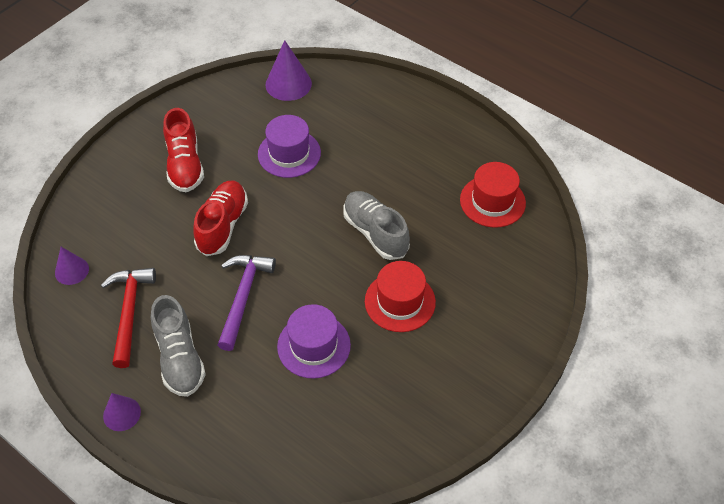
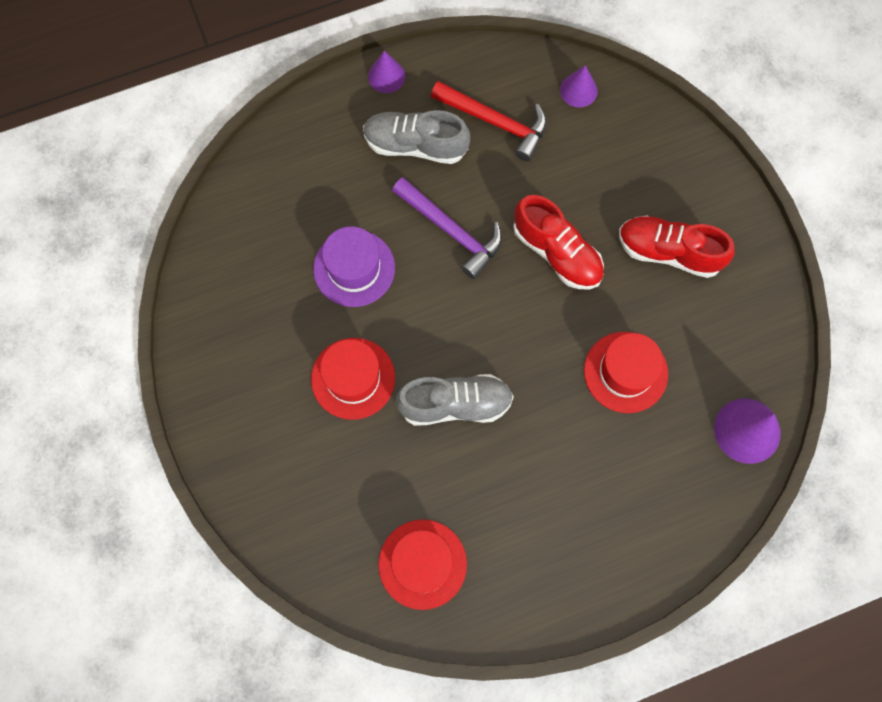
camera: 120 degrees right, 20 degrees up
(289, 153) = (625, 372): purple hat -> red hat

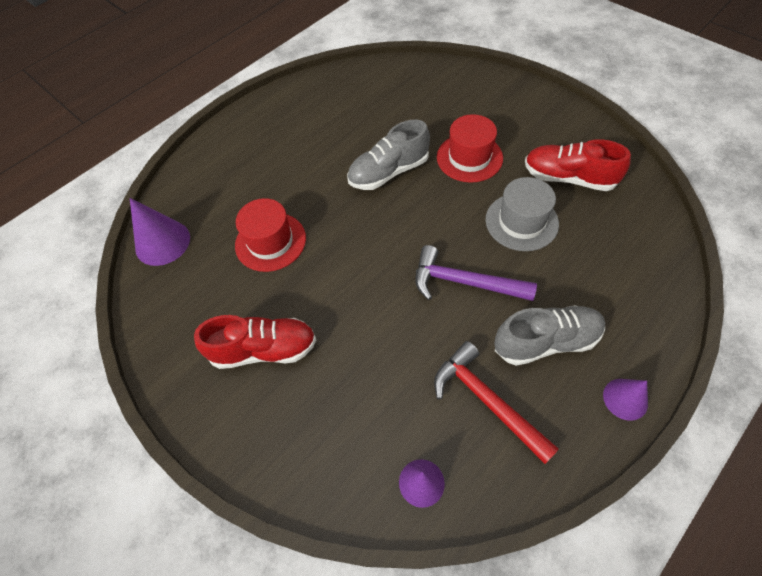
camera: 160 degrees right, 15 degrees down
(354, 268) = (521, 221): purple hat -> grey hat
(422, 564) = (361, 92): red hat -> none
(495, 122) = (487, 401): red hammer -> red hammer turned 45 degrees clockwise
(557, 252) = (365, 305): red shoe -> red shoe (568, 178)

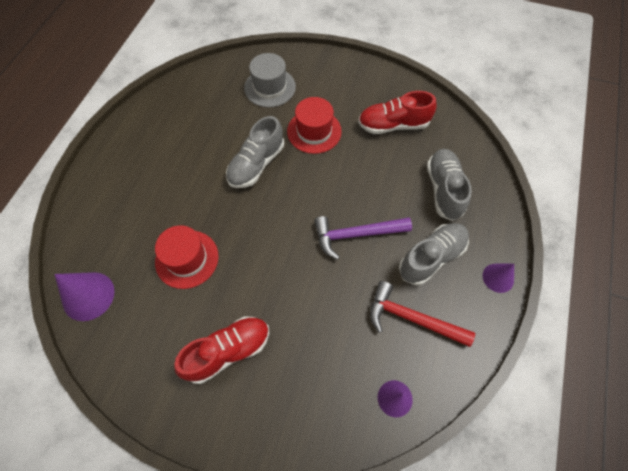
camera: 30 degrees left, 5 degrees up
(521, 221) = (375, 171): grey hat -> grey hat (270, 87)
(600, 270) = (444, 189): none -> grey shoe

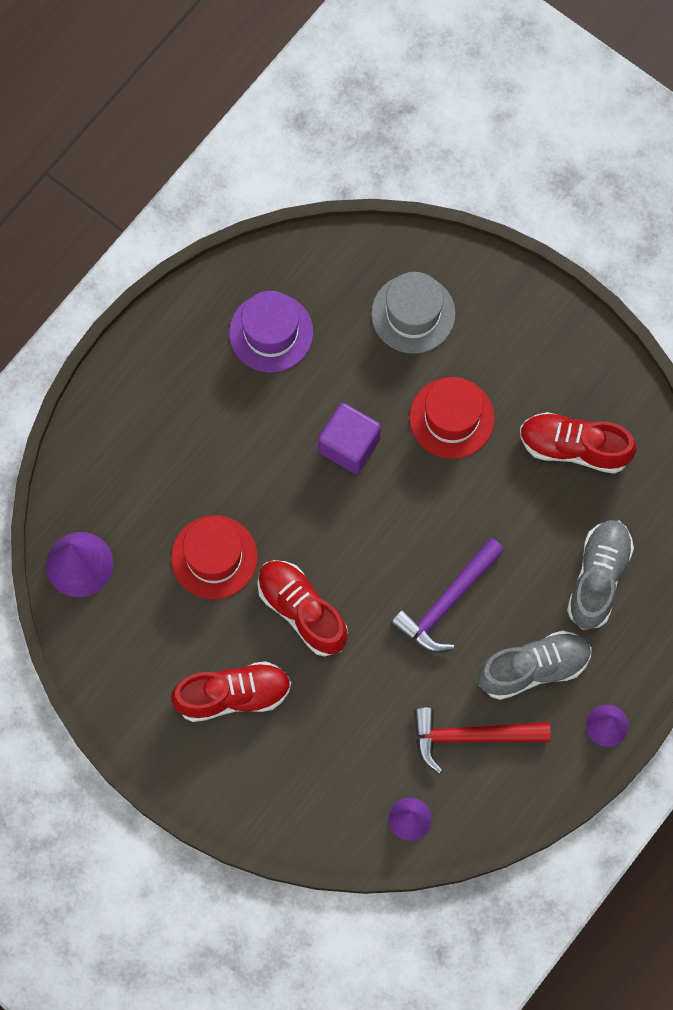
camera: 20 degrees right, 10 degrees up
(187, 120) = (271, 332): none -> purple hat
(256, 164) = (349, 445): grey shoe -> purple cube
(260, 274) = (302, 611): none -> red shoe
(356, 235) = (448, 602): purple hammer -> purple hammer turned 60 degrees counterclockwise
(412, 318) = (472, 736): red hammer -> red hammer turned 45 degrees counterclockwise

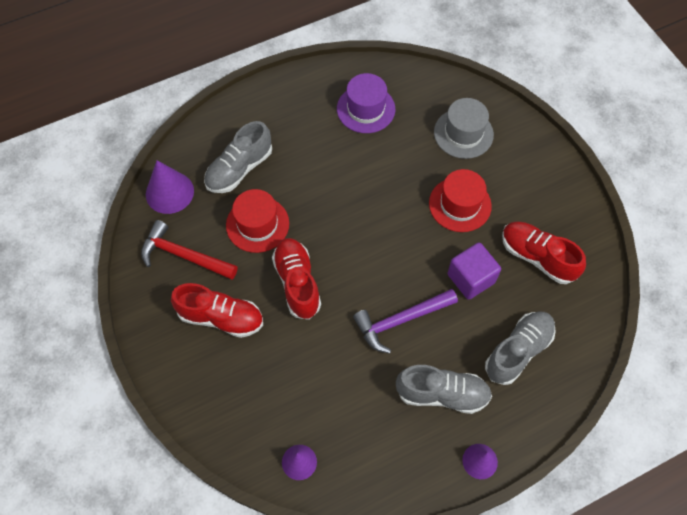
camera: 25 degrees right, 10 degrees down
(151, 492) = (239, 169): none -> grey shoe
(349, 445) = (382, 193): purple cube -> purple cube (471, 278)
(472, 736) = (374, 422): red hammer -> red hammer (184, 256)

